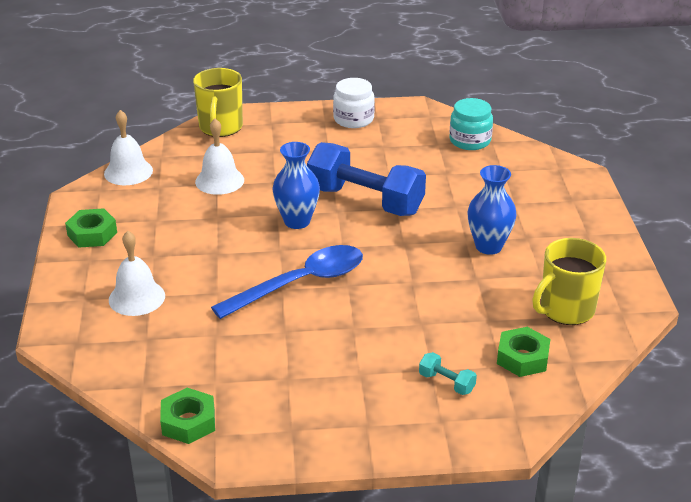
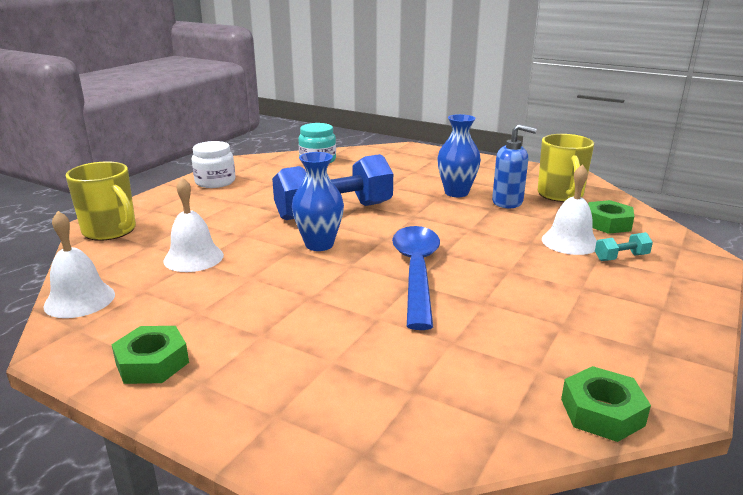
camera: 55 degrees left, 10 degrees down
(136, 297) = (325, 372): white bell -> white bell (570, 242)
(502, 283) = (507, 202): none -> blue soap dispenser

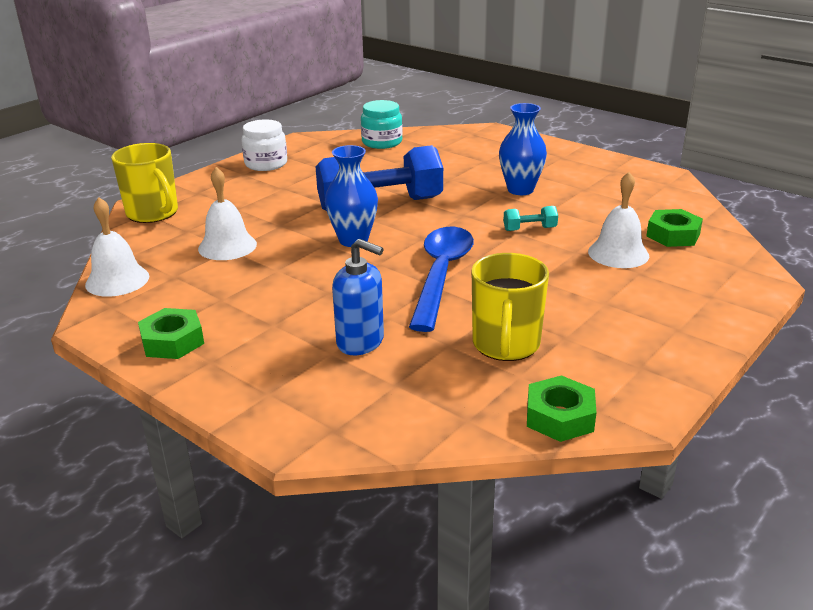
camera: 10 degrees right, 5 degrees up
(507, 202) = (572, 204): blue soap dispenser -> blue soap dispenser (361, 342)
(560, 195) = (637, 198): yellow mug -> yellow mug (506, 345)
(621, 257) = (665, 274): turquoise dumbbell -> turquoise dumbbell (529, 229)

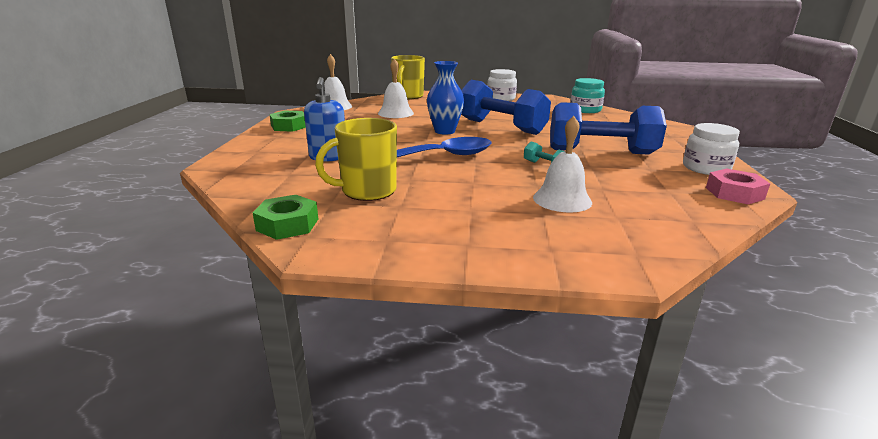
camera: 55 degrees right, 5 degrees down
(520, 190) = (601, 152): blue vase -> blue dumbbell
(605, 169) = (706, 168): none -> white jar
(663, 184) = (734, 193): none -> pink nut
(673, 235) = (639, 214): green nut -> none

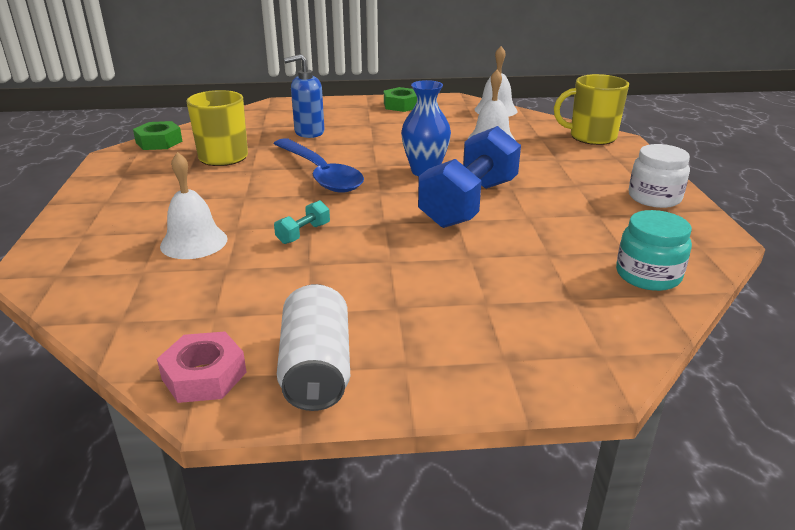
camera: 80 degrees right, 5 degrees up
(601, 152) = (375, 276): blue dumbbell -> none
(706, 168) = (316, 369): white jar -> white can

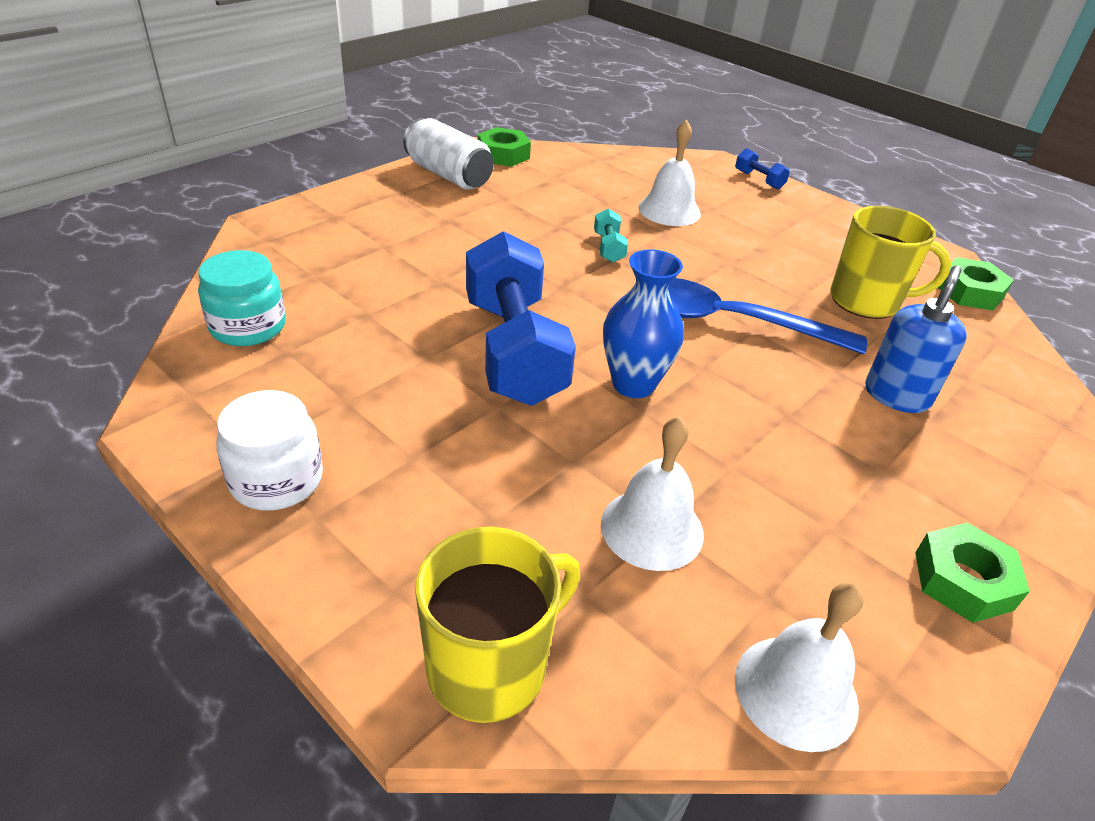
camera: 135 degrees right, 10 degrees up
(56, 237) = (759, 180): none -> blue dumbbell
(204, 376) = (503, 155): pink nut -> green nut

